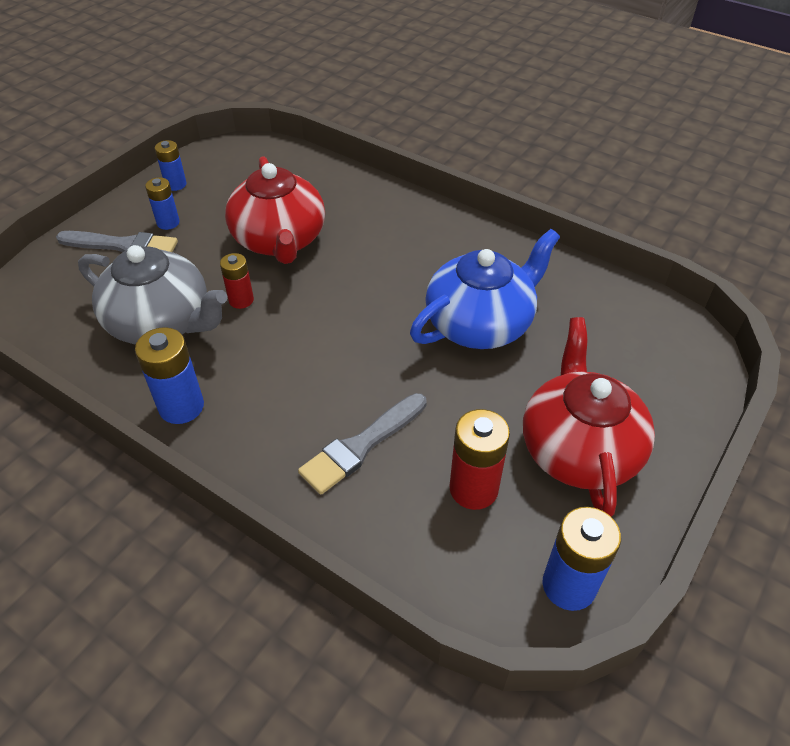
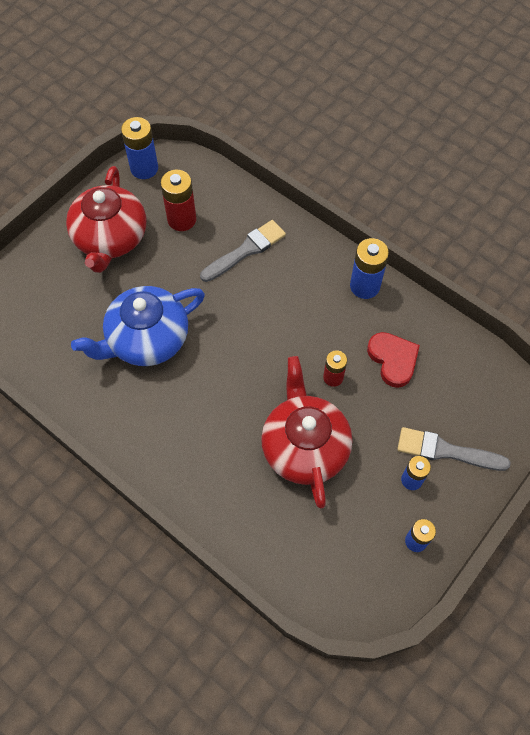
camera: 175 degrees left, 15 degrees up
(161, 322) = (393, 360): grey teapot -> red heart

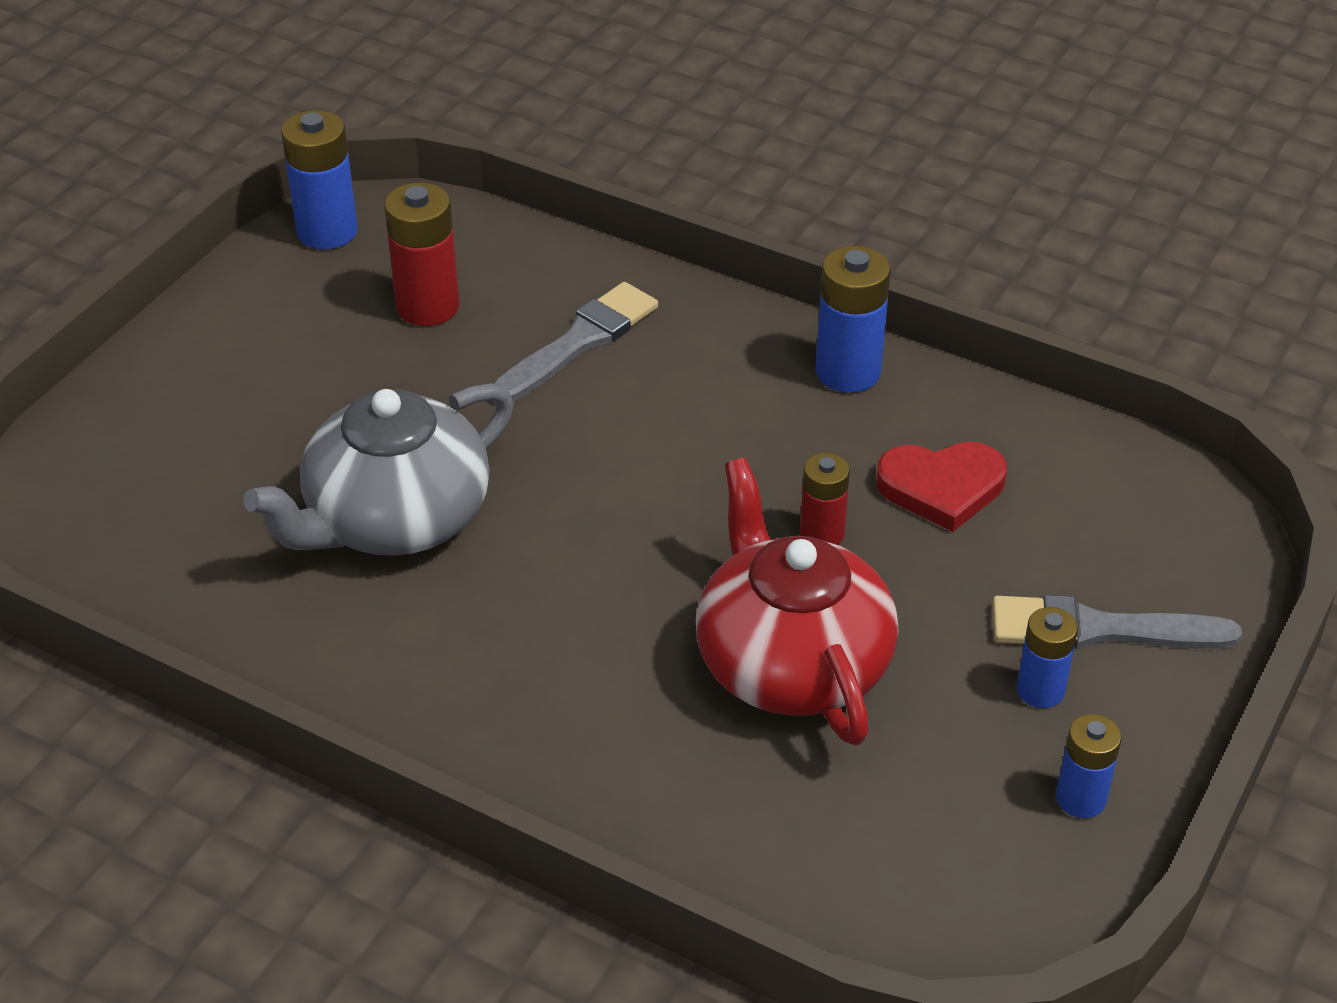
camera: 10 degrees left, 20 degrees down
(110, 238) = (277, 356): red teapot -> none
(147, 339) = (395, 519): blue teapot -> grey teapot
(393, 360) = (942, 487): red heart -> red heart turned 120 degrees clockwise

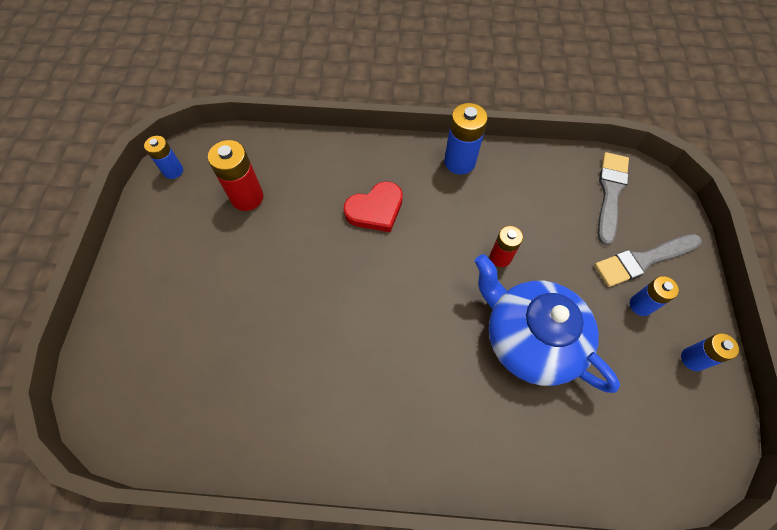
camera: 25 degrees left, 20 degrees up
(327, 231) = (173, 171): blue battery -> blue battery, size x0.63
(395, 519) = (298, 334): grey teapot -> none
(579, 342) = (331, 191): grey brush -> grey brush (610, 193)
(791, 663) = (530, 339): red teapot -> blue teapot
(942, 487) = (535, 210): red heart -> red heart (375, 209)

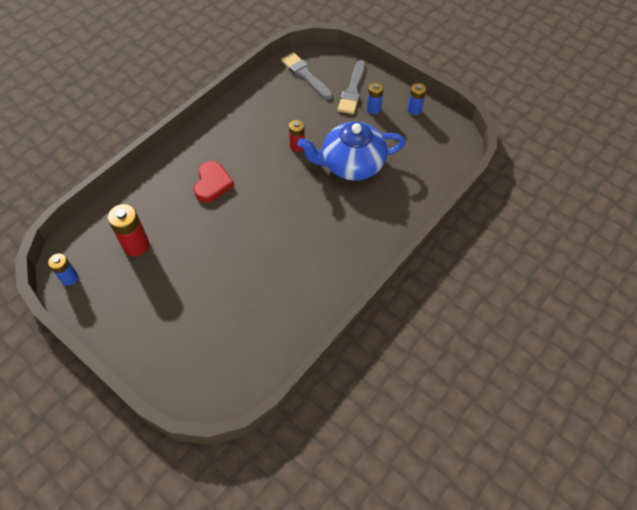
camera: 55 degrees left, 5 degrees down
(459, 162) = (221, 124): blue battery -> none

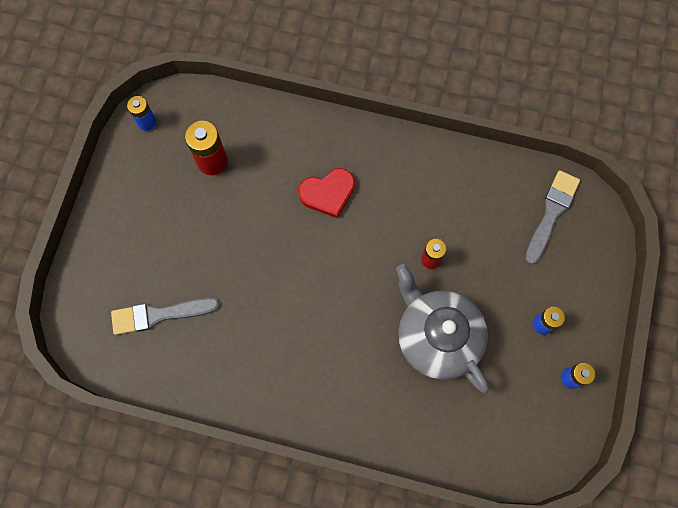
camera: 65 degrees right, 15 degrees up
(351, 164) = (437, 336): blue teapot -> grey teapot
(353, 90) = (559, 284): grey brush -> grey brush (159, 315)

